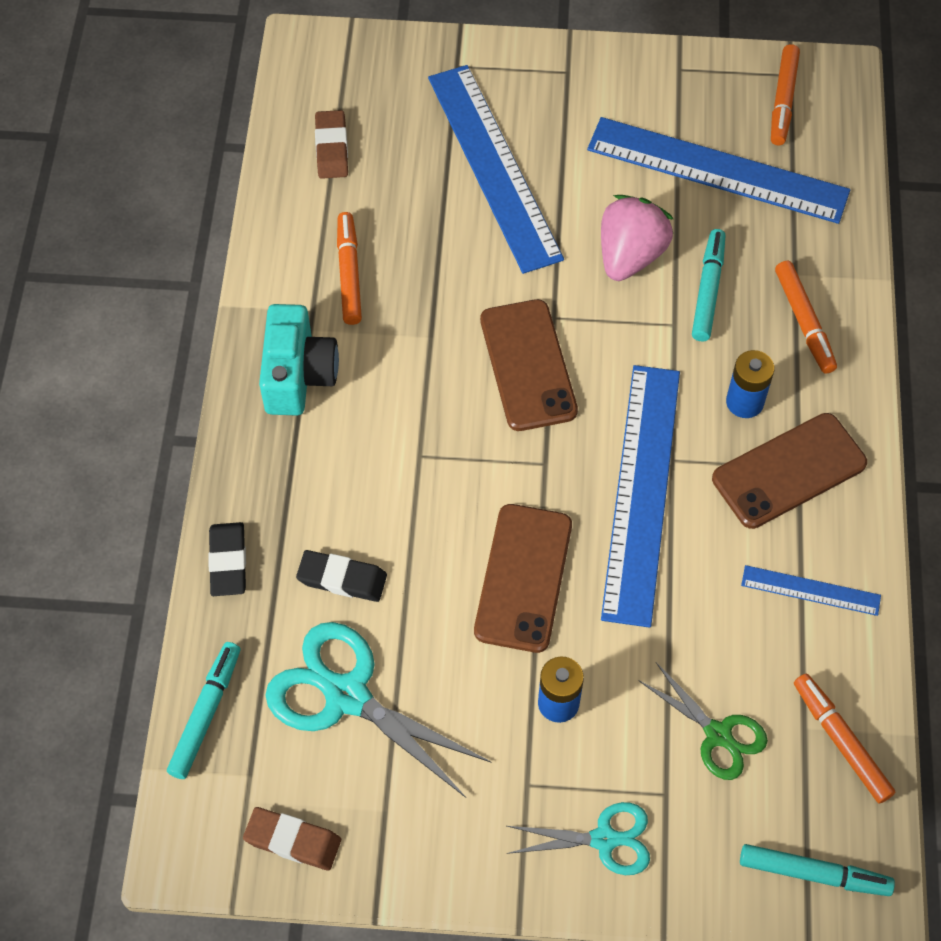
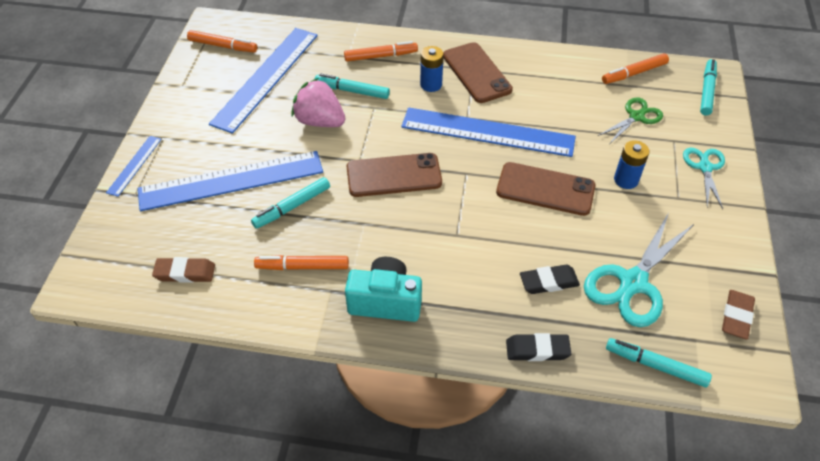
camera: 85 degrees left, 10 degrees down
(342, 578) = (549, 282): black eraser -> black eraser turned 60 degrees clockwise
(452, 246) = (292, 207): none -> turquoise marker
(810, 590) = (549, 73): blue ruler -> blue ruler (134, 165)

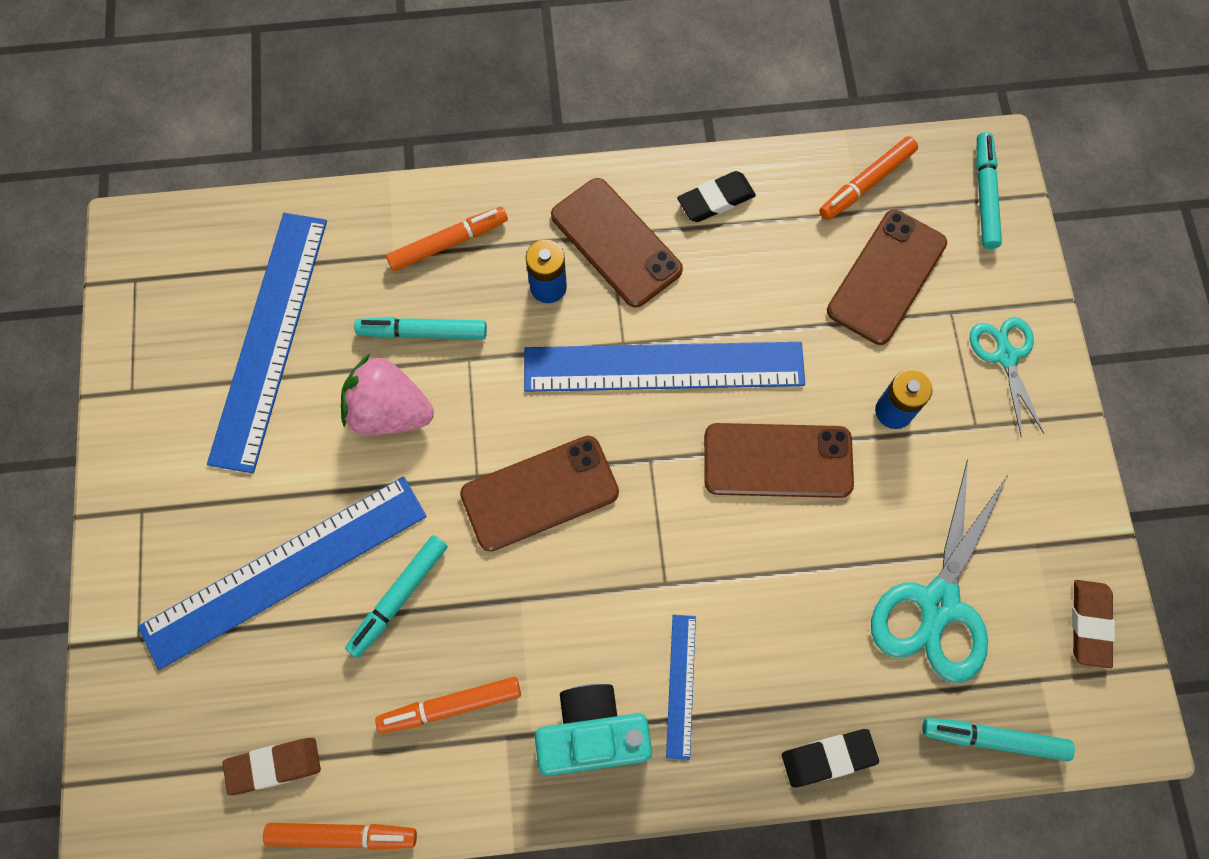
camera: 15 degrees left, 20 degrees up
(134, 165) = (114, 580): blue ruler -> blue ruler (681, 685)
(223, 46) = (170, 284): orange marker -> orange marker (342, 835)
(549, 282) = (819, 634): black eraser -> black eraser (716, 200)
(636, 117) = (886, 277): green scissors -> brown phone

